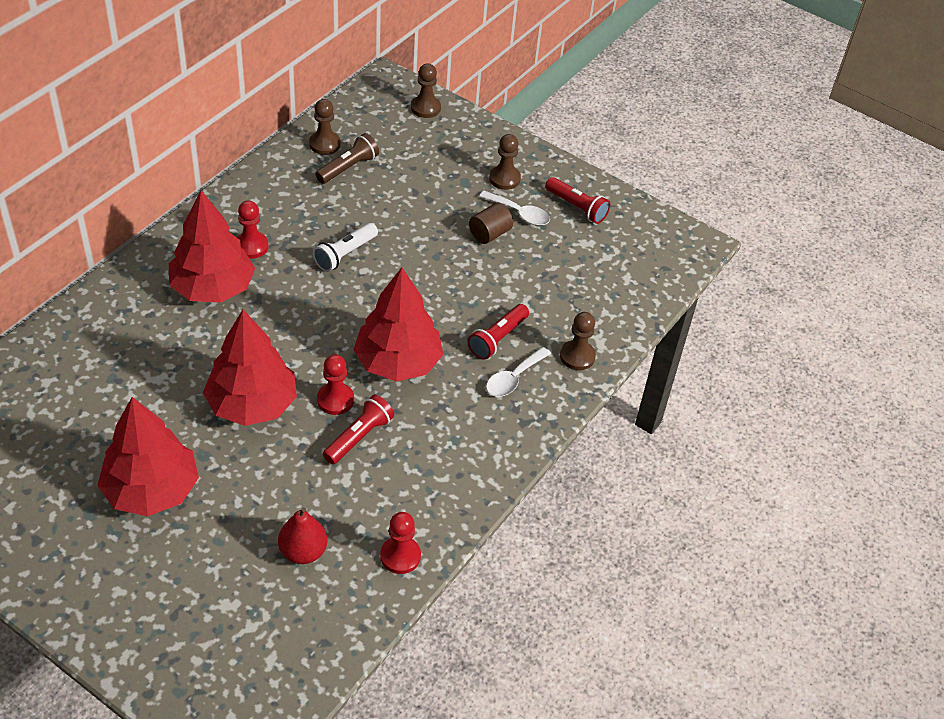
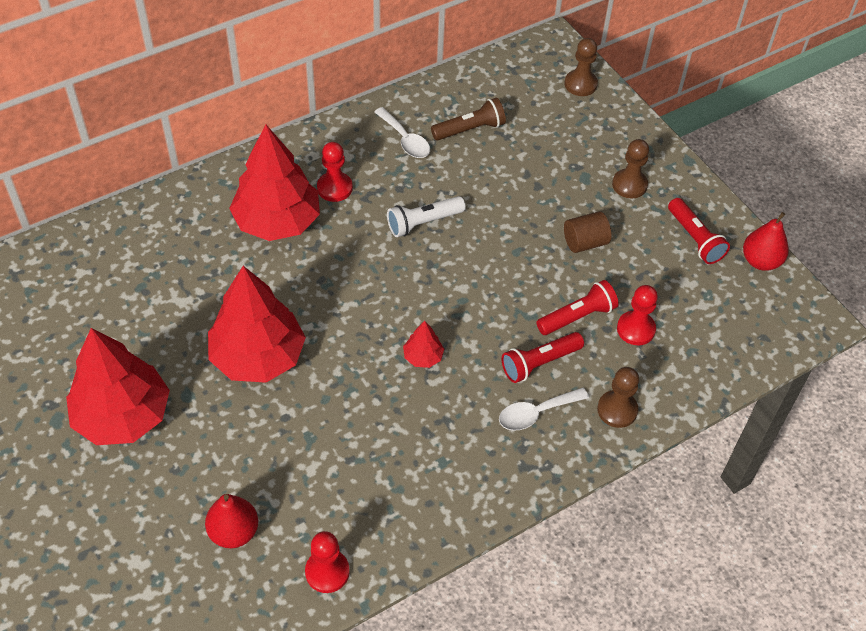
camera: 25 degrees right, 5 degrees up
(324, 144) = (457, 98): brown pawn -> none
(335, 400) = (341, 378): red pawn -> red pawn (635, 329)
(359, 437) = (346, 426): red flashlight -> red flashlight (577, 317)
(398, 362) = (423, 357): red tree -> red tree, size x0.43
(519, 213) = (628, 228): white spoon -> white spoon (405, 140)
(636, 211) = (760, 261): none -> red pear

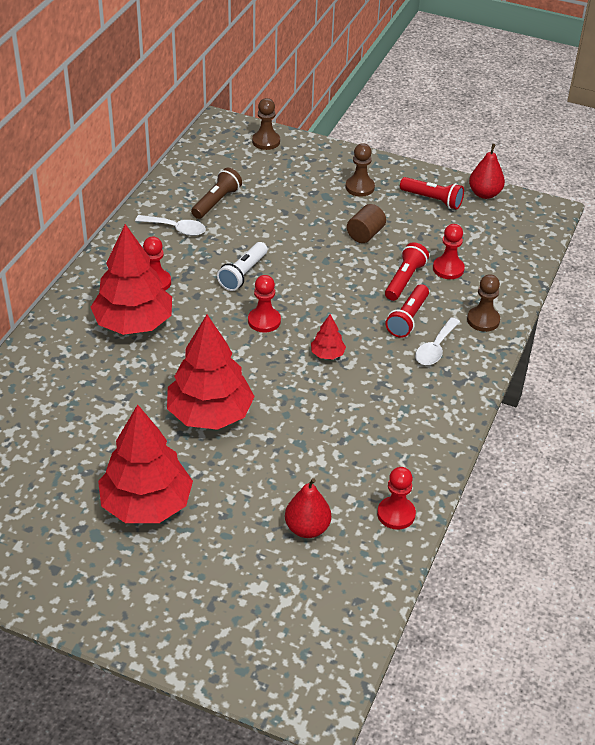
camera: 35 degrees left, 10 degrees down
(396, 285) = (264, 321): none -> red pawn

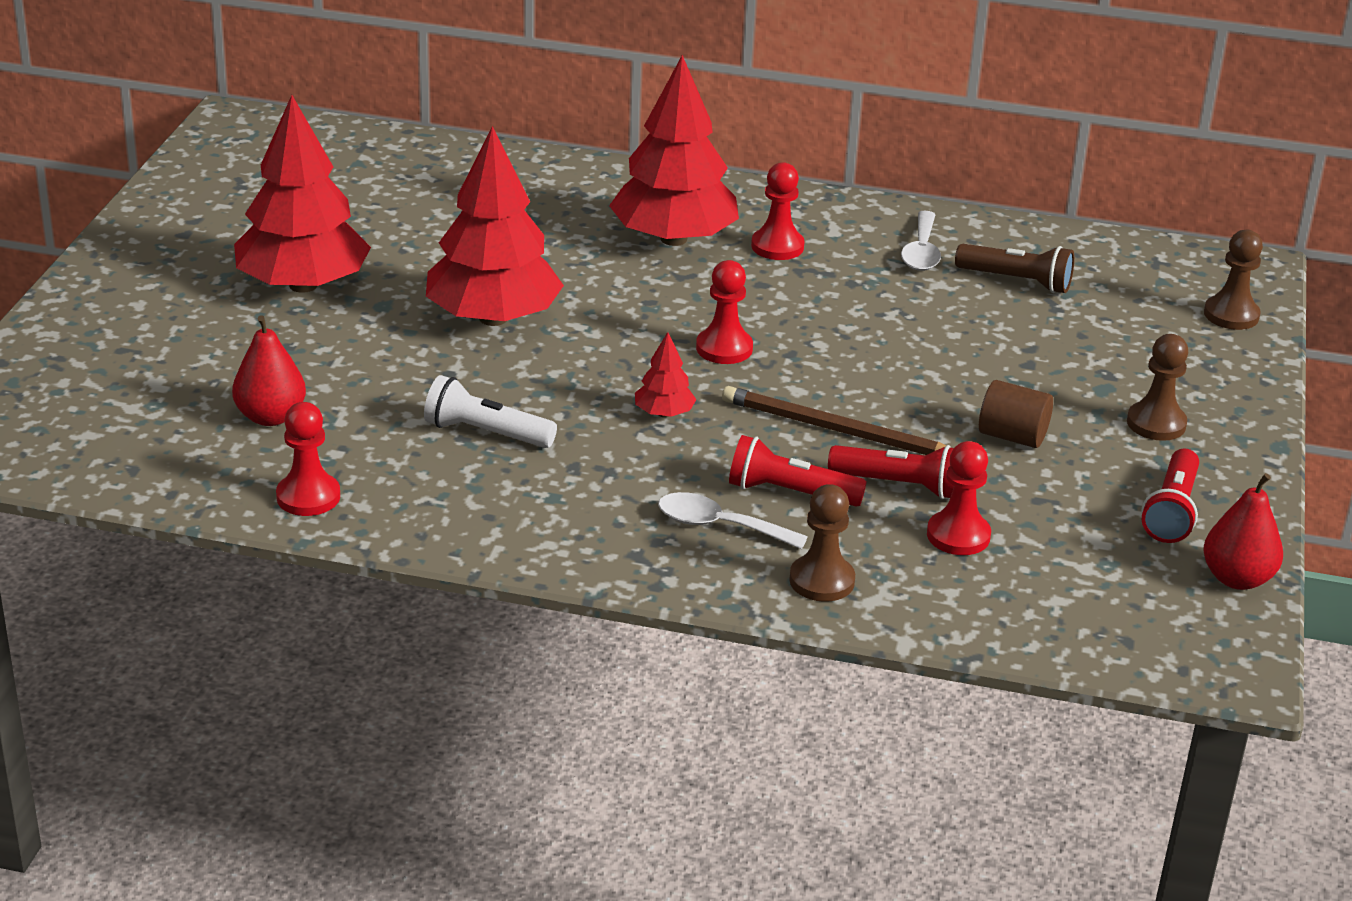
camera: 80 degrees right, 10 degrees down
(243, 274) = (835, 320): white flashlight -> white flashlight (485, 433)
(352, 292) = (836, 430): none -> brown pencil

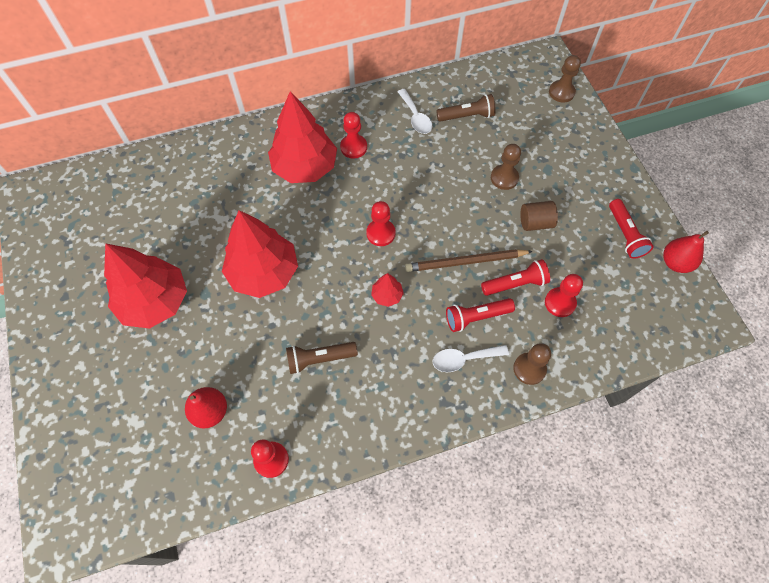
camera: 30 degrees left, 30 degrees up
(485, 433) = (319, 359): white flashlight -> brown flashlight
(1156, 423) = (582, 181): brown pawn -> brown pawn (504, 178)

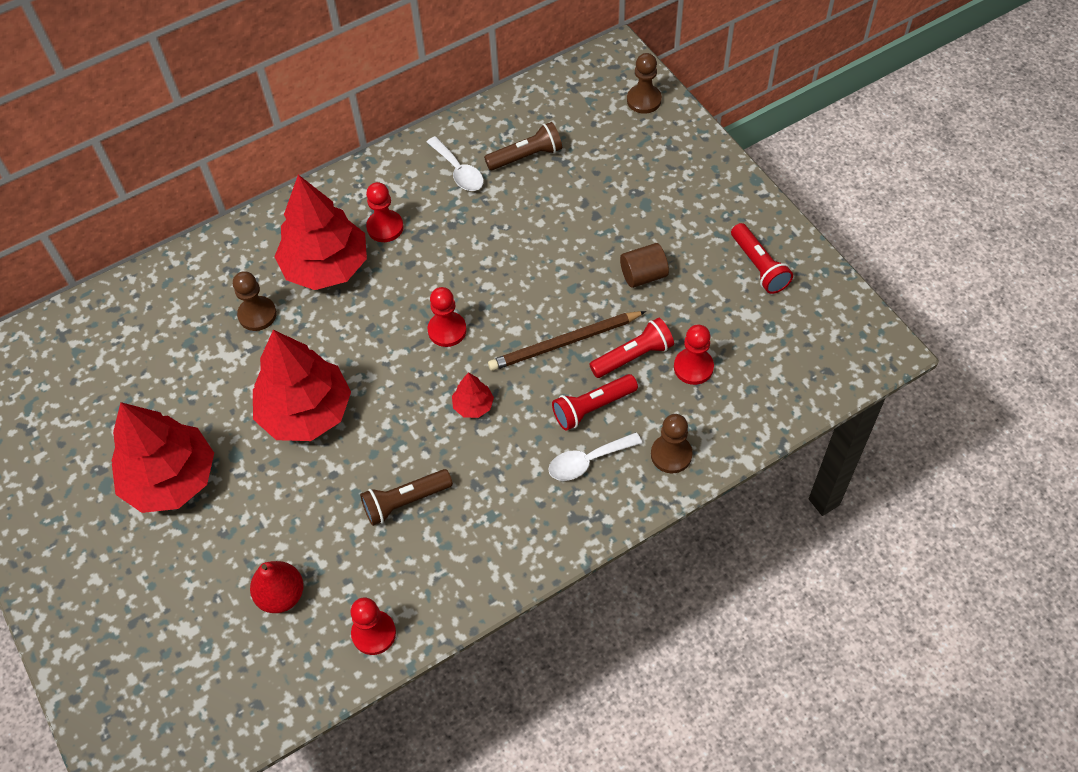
camera: 10 degrees left, 5 degrees down
(504, 178) = (592, 227): brown pawn -> brown pawn (257, 315)
(675, 263) = (827, 288): red pear -> none

